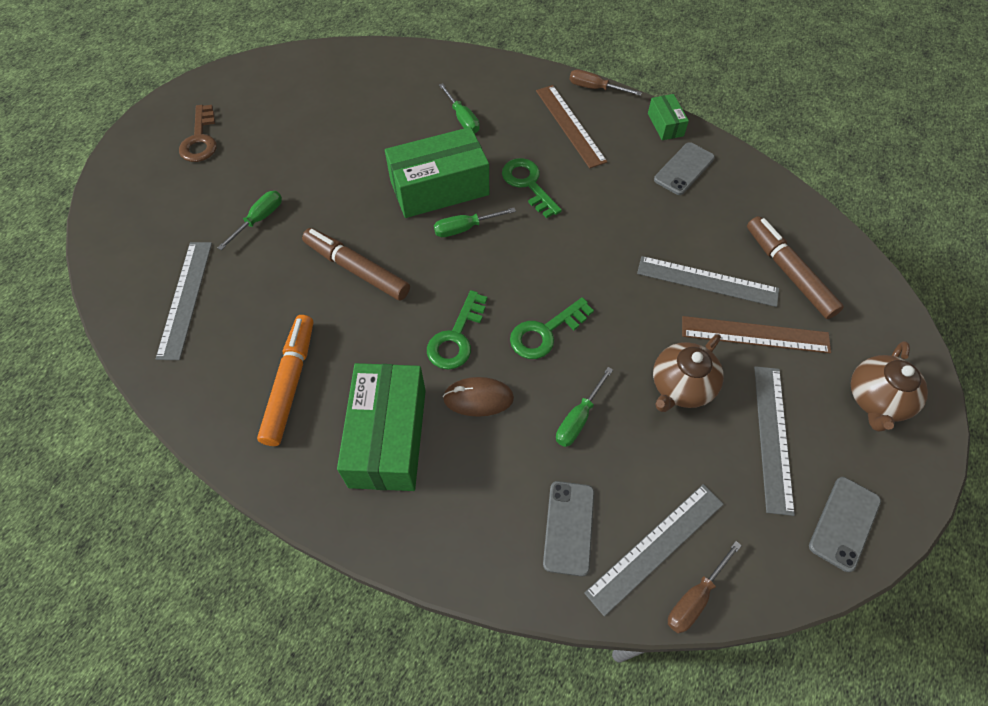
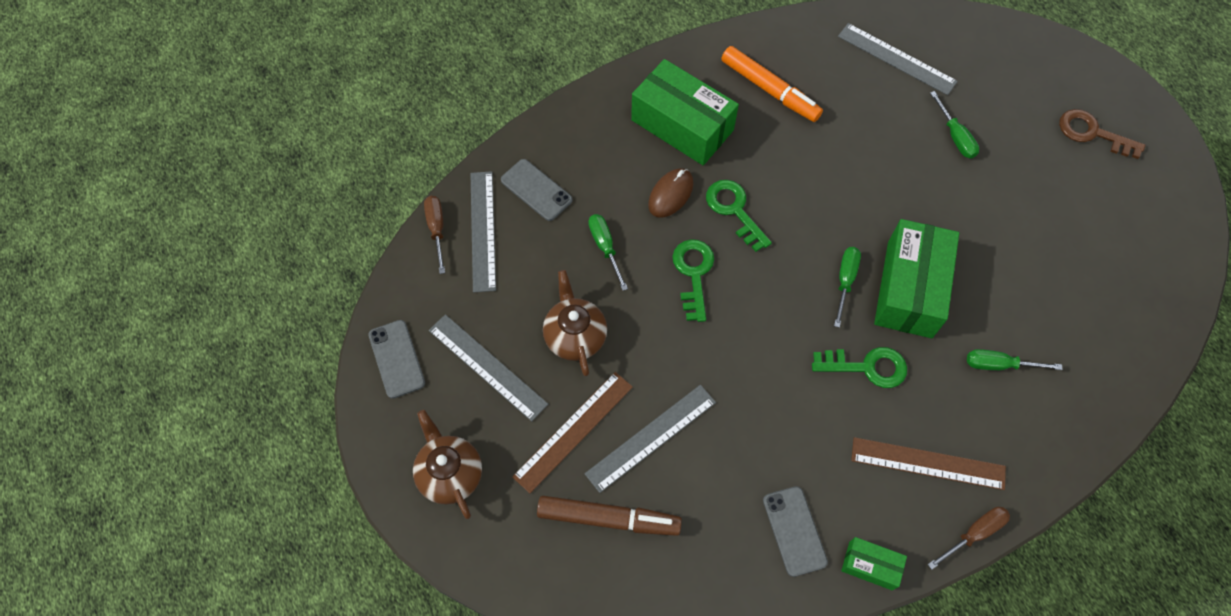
camera: 125 degrees right, 5 degrees up
(357, 269) = (851, 178): brown marker -> none

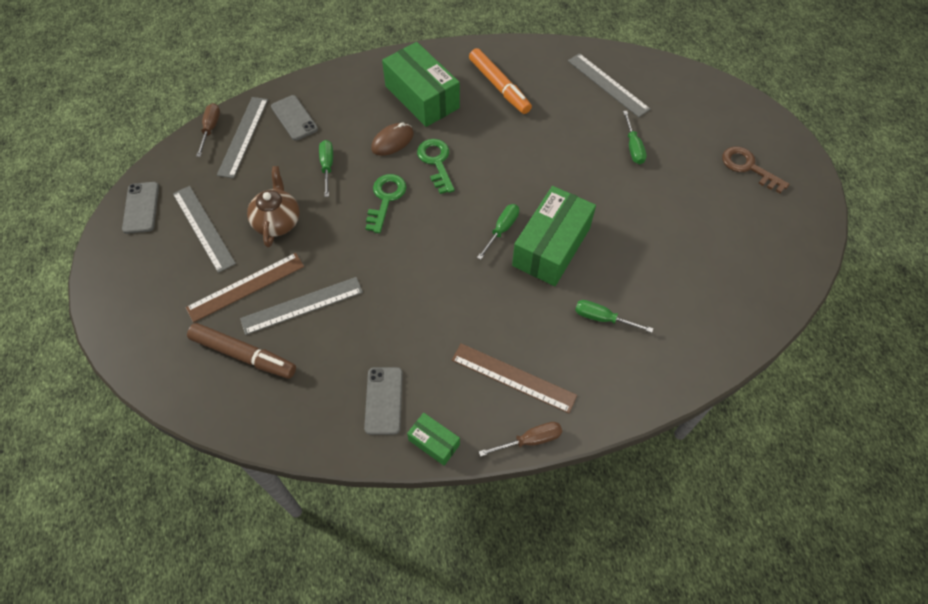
camera: 15 degrees right, 5 degrees down
(450, 473) = (142, 294): brown teapot -> none
(867, 367) = (493, 295): green key -> none

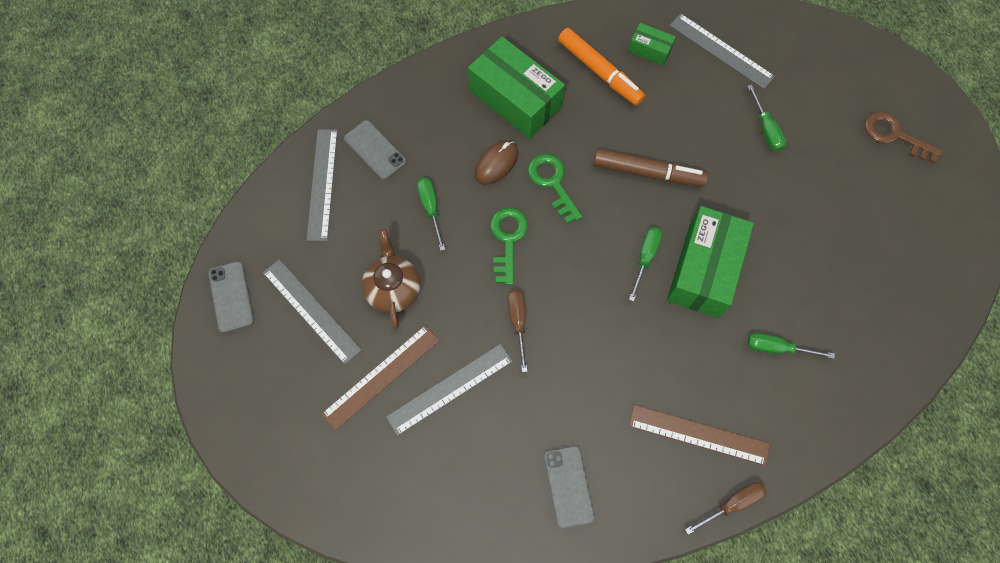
camera: 10 degrees left, 10 degrees up
(210, 129) = (281, 180): brown screwdriver -> brown screwdriver (518, 322)
(244, 355) = (402, 460): brown marker -> brown marker (648, 172)
(434, 442) = (633, 524): green box -> green box (649, 50)

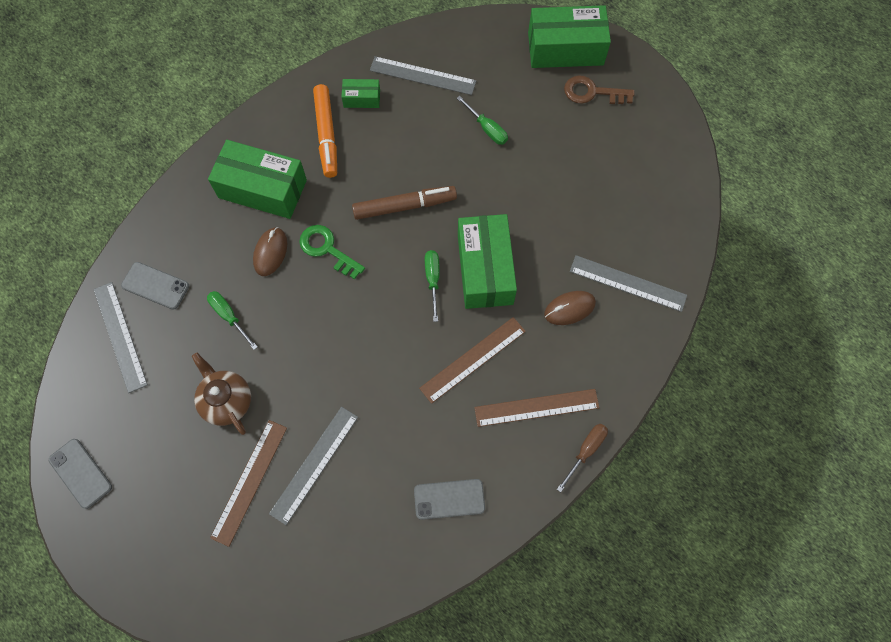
camera: 25 degrees left, 0 degrees up
(311, 311) = (160, 453): grey ruler -> grey ruler (627, 283)
(508, 239) = (309, 314): green key -> none
(518, 322) = (348, 382): brown screwdriver -> none
(568, 486) = (449, 499): grey phone -> grey phone turned 60 degrees counterclockwise
(600, 72) = (326, 135): orange marker -> orange marker turned 60 degrees clockwise
(652, 356) = (473, 359): none -> brown ruler
(776, 348) = (569, 309): green screwdriver -> brown mouse
(883, 80) = (565, 49): none -> green box

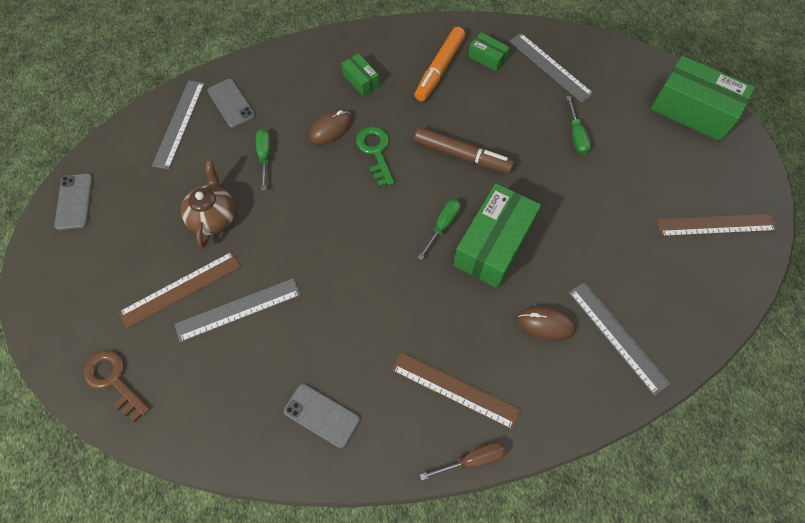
camera: 35 degrees right, 5 degrees down
(262, 189) = (361, 80): green box -> green box, size x0.48
(473, 359) = (429, 311): brown ruler -> brown ruler (716, 225)
(592, 92) = (694, 157): brown key -> brown key (114, 380)

